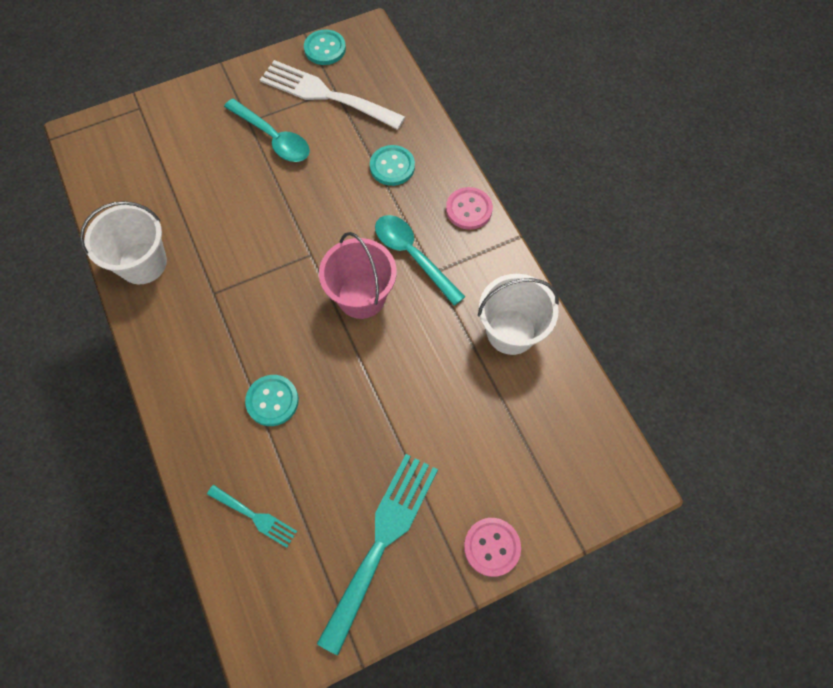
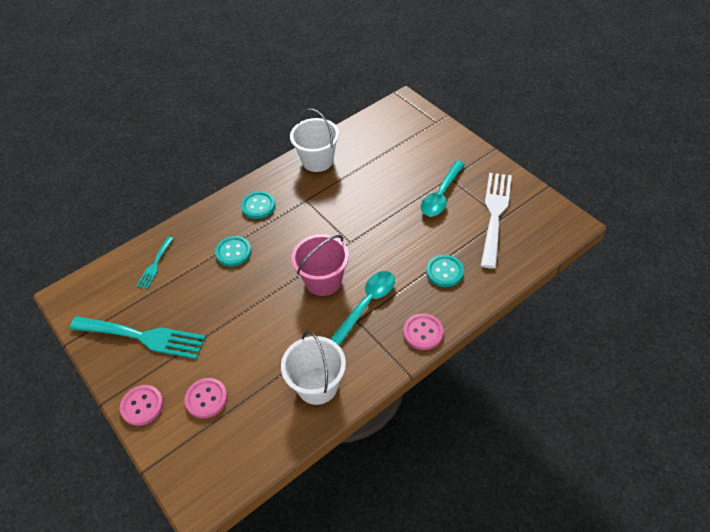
camera: 80 degrees right, 15 degrees down
(325, 49) = (540, 202): turquoise button -> turquoise button (258, 206)
(500, 462) = (206, 399): none -> pink button

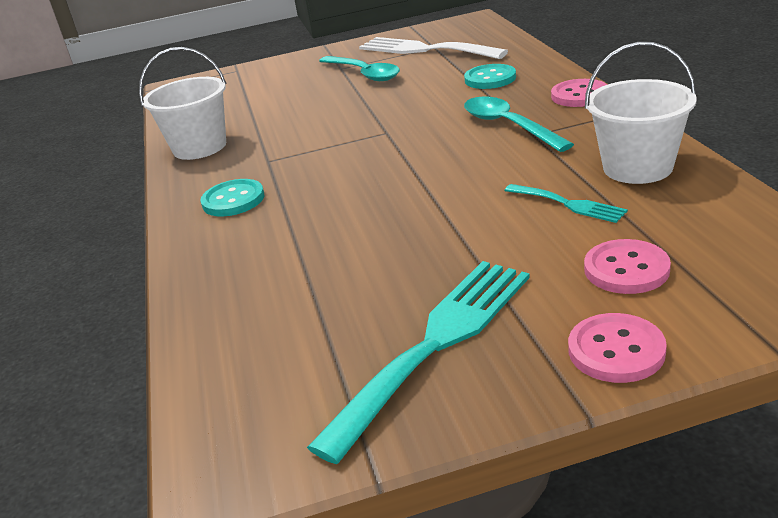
camera: 65 degrees left, 20 degrees down
(155, 265) = (256, 321): turquoise fork -> turquoise fork (569, 204)
(233, 252) = (311, 228): turquoise button -> none
(323, 280) = (441, 154): pink bucket -> none

